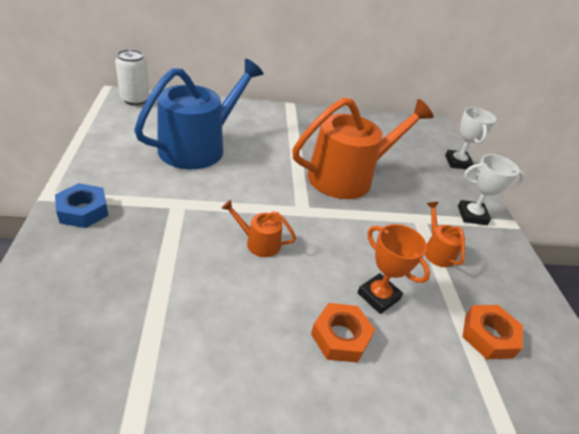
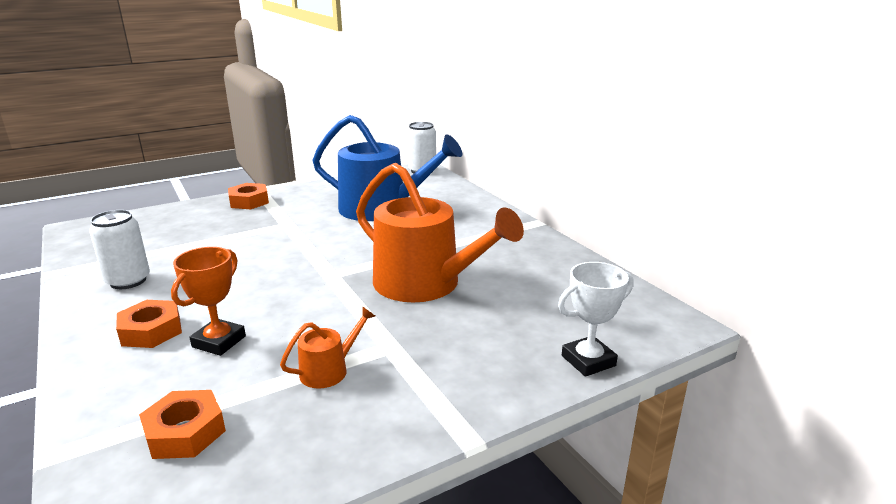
camera: 70 degrees right, 15 degrees down
(83, 211) = (249, 201): blue nut -> orange nut
(219, 343) = (128, 281): none -> white can
(259, 243) = (260, 266): orange watering can -> none
(472, 215) = (445, 392): white trophy -> none

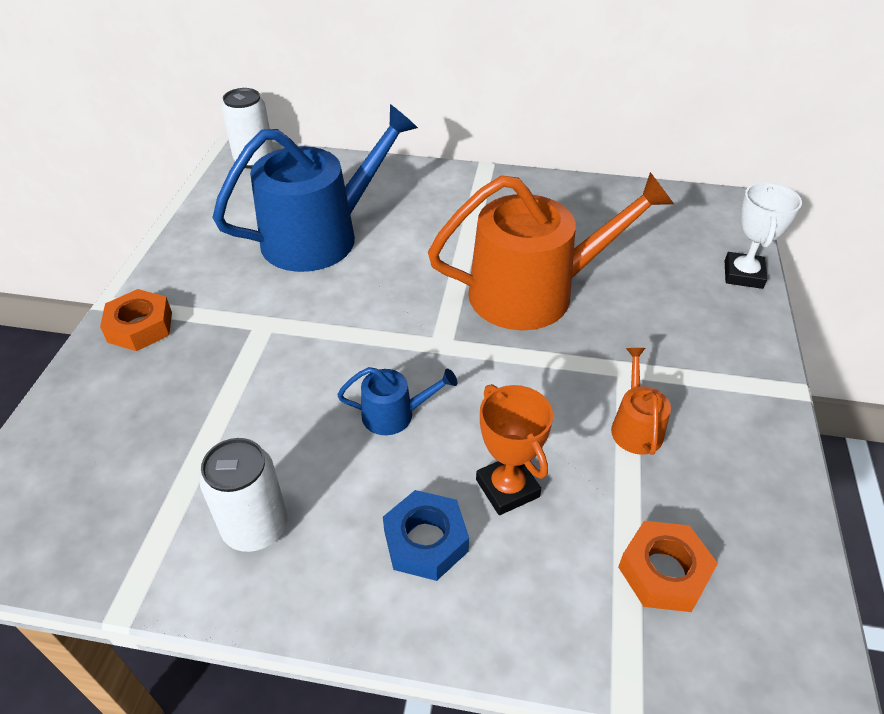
camera: 50 degrees left, 20 degrees up
(151, 331) = (425, 541): orange nut -> blue nut
(250, 283) = (394, 414): none -> blue watering can

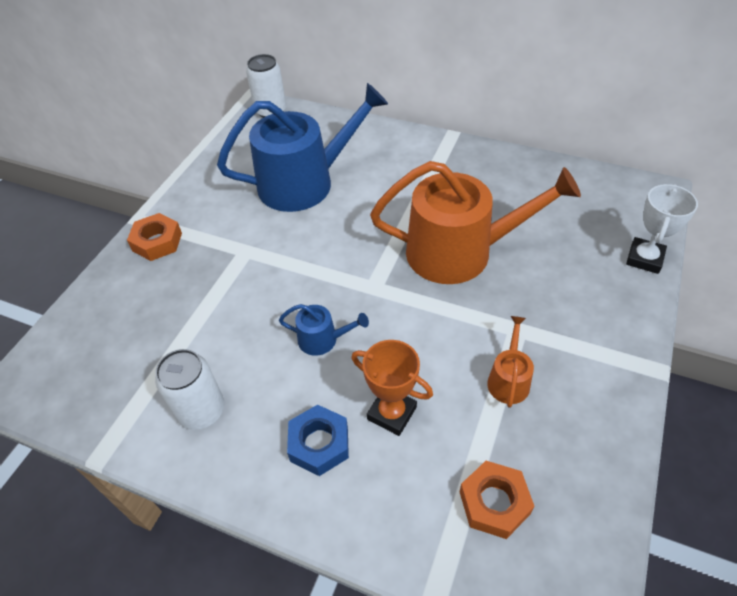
camera: 15 degrees right, 5 degrees up
(507, 488) = (391, 413): orange trophy -> orange trophy turned 45 degrees counterclockwise

